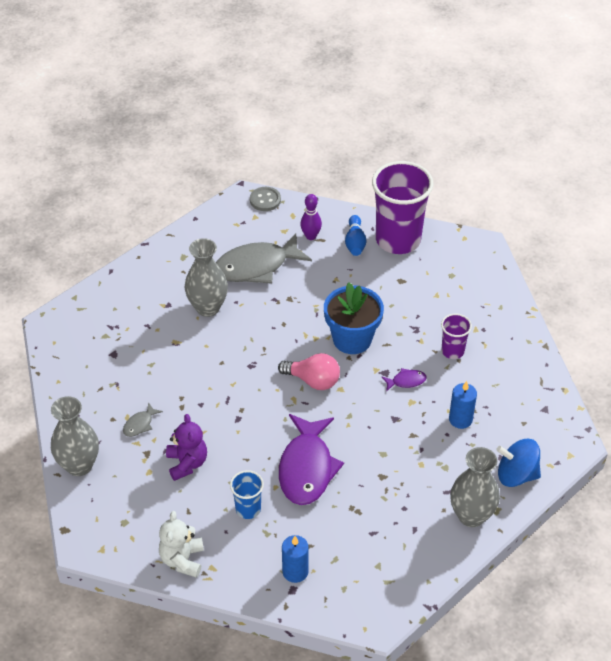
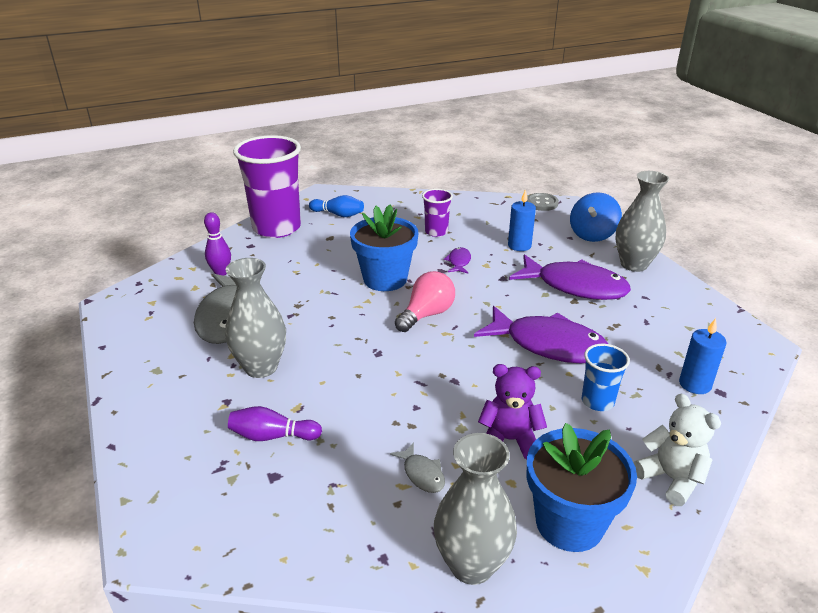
camera: 70 degrees left, 15 degrees down
(125, 507) = (569, 523): none -> blue flower pot
(145, 340) = (272, 436): none -> purple bowling pin
(182, 559) = (671, 479): white teddy bear -> white teddy bear turned 150 degrees counterclockwise
(265, 200) = (134, 290): grey button -> grey button (542, 203)
(355, 242) = (256, 250): blue bowling pin -> blue bowling pin (338, 214)
(406, 473) = (575, 286): none -> purple fish

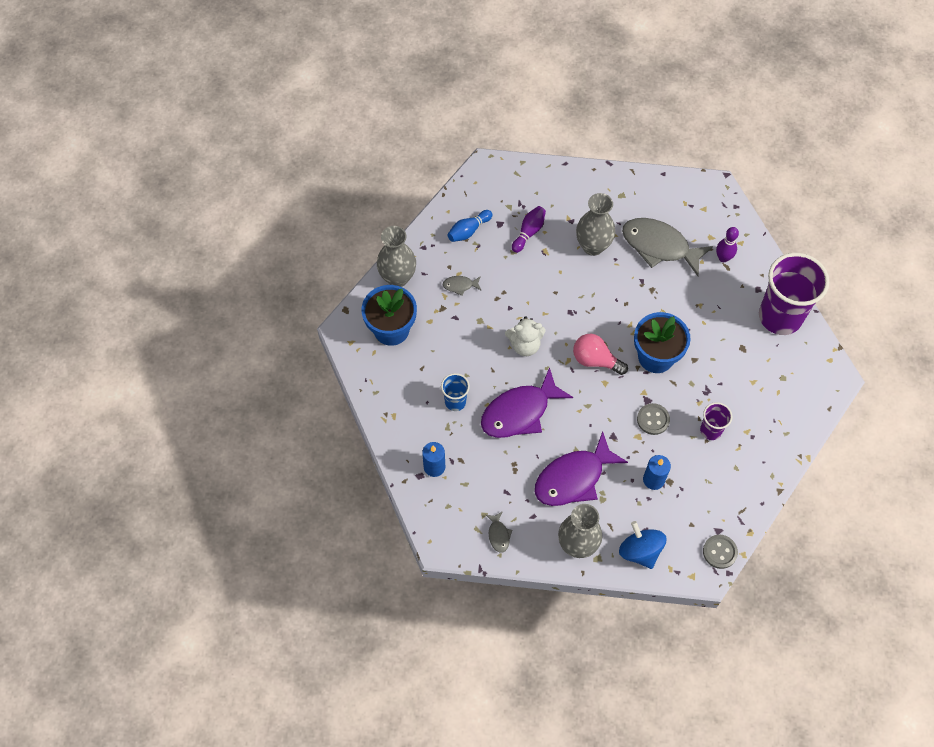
camera: 120 degrees right, 30 degrees up
(338, 214) = (783, 371): blue bowling pin -> blue bowling pin (468, 231)
(427, 314) = (595, 360): pink light bulb -> pink light bulb turned 135 degrees clockwise
(459, 262) = (653, 419): purple fish -> grey button
(509, 440) = (456, 337): purple teddy bear -> none
(671, 479) = (384, 394): white teddy bear -> white teddy bear (525, 345)
(693, 310) = (498, 535): none -> grey fish

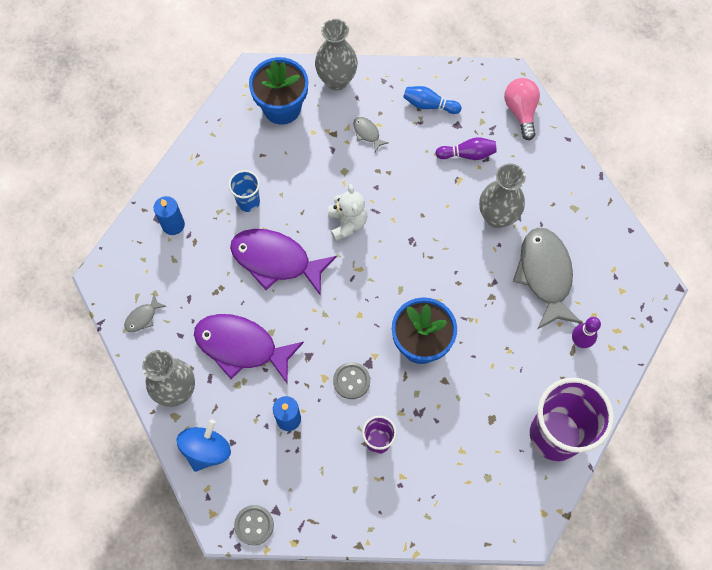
camera: 55 degrees right, 5 degrees up
(525, 345) = (347, 223): white teddy bear -> white teddy bear turned 150 degrees counterclockwise
(595, 360) = (377, 292): pink light bulb -> pink light bulb (521, 111)

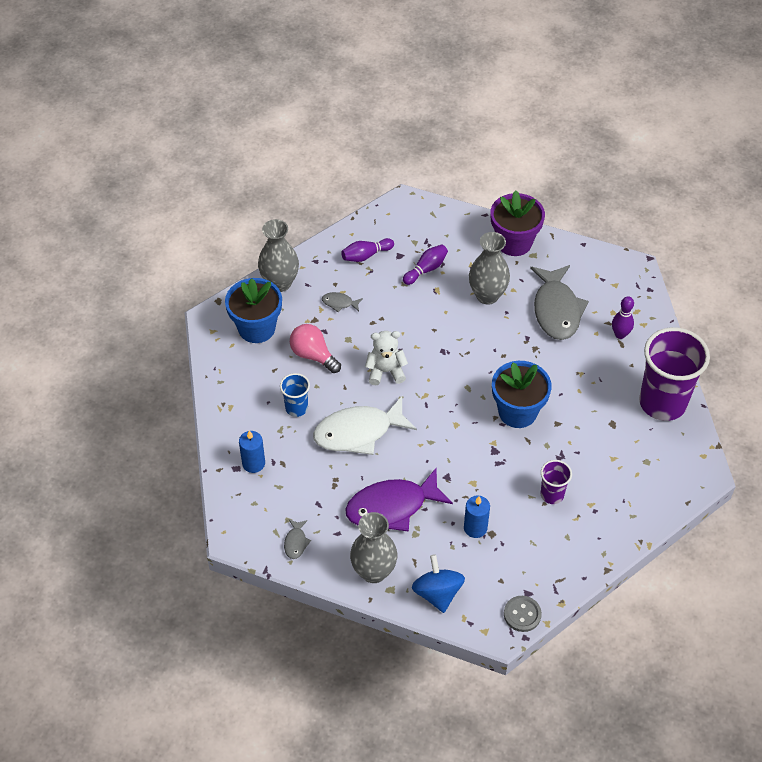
camera: 40 degrees left, 15 degrees down
(276, 260) = (358, 432): purple fish -> white fish
(347, 223) = (385, 371): white teddy bear -> white teddy bear turned 45 degrees counterclockwise
(351, 381) = (494, 470): grey button -> none
(429, 105) = (366, 255): blue bowling pin -> purple bowling pin
(521, 111) = (435, 218): pink light bulb -> pink light bulb (313, 355)
(545, 275) = (556, 310): grey fish -> grey fish turned 135 degrees counterclockwise
(568, 184) = (514, 242): none -> purple flower pot

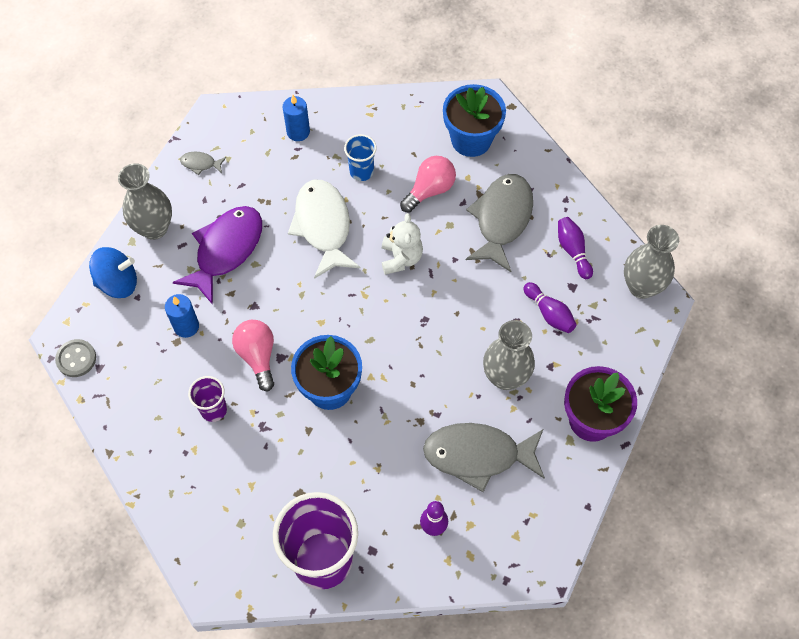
camera: 95 degrees right, 10 degrees up
(280, 283) = (534, 163): grey vase -> grey vase (641, 286)
(339, 303) = (502, 219): grey fish -> grey fish, size x2.35
(392, 507) = (226, 250): purple fish -> purple fish turned 45 degrees clockwise
(496, 468) = (258, 356): none -> pink light bulb

